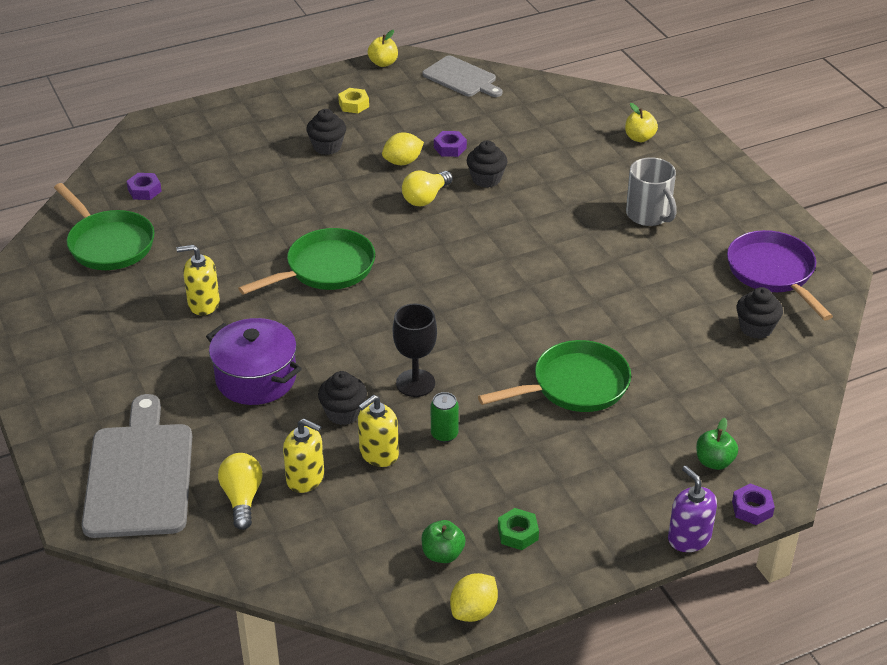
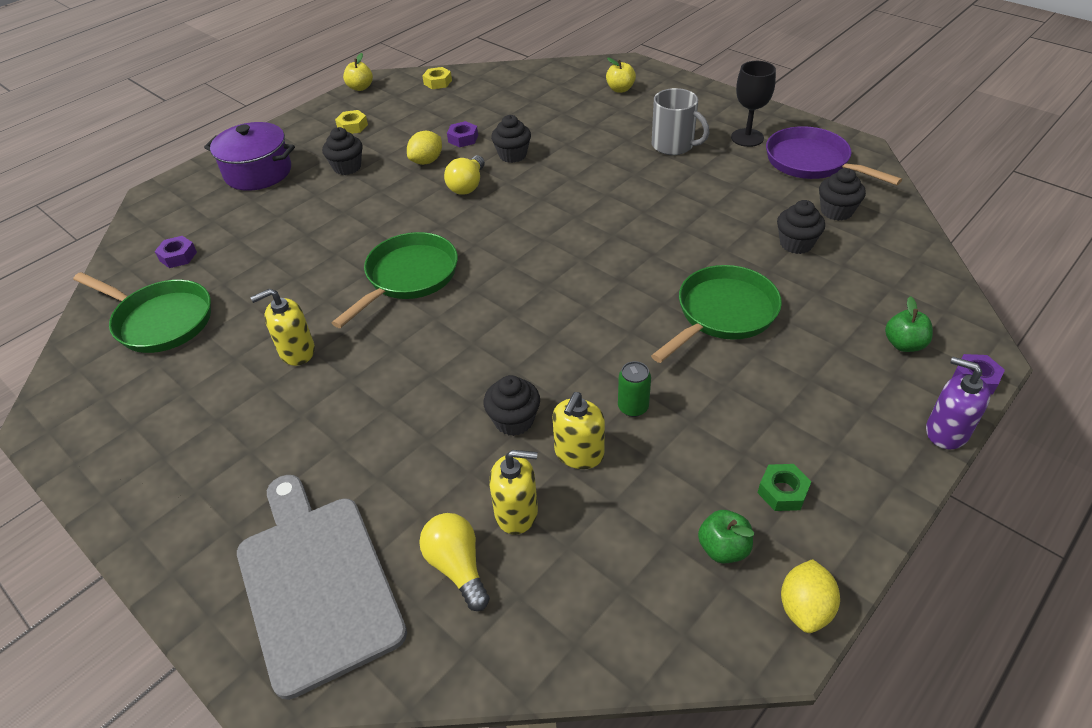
camera: 20 degrees left, 5 degrees up
(256, 378) = (397, 414): purple pot -> purple pot (258, 172)
(415, 383) = (568, 363): black goblet -> black goblet (747, 138)
(461, 78) = (438, 82): grey cutting board -> yellow nut
(691, 346) = (796, 244): none -> black cupcake

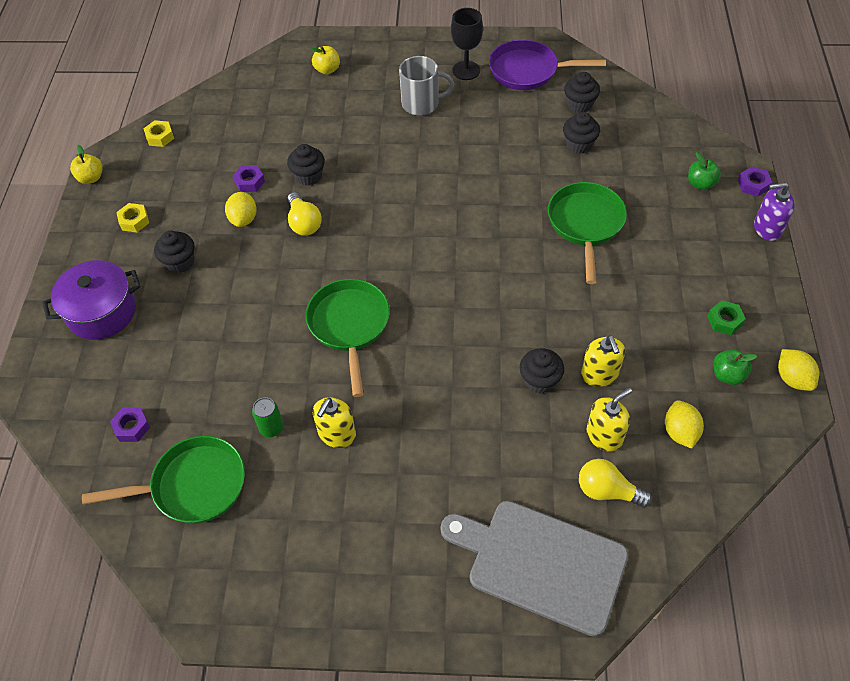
camera: 40 degrees left, 10 degrees up
(600, 567) = (680, 432): none -> yellow lemon
(633, 407) = (598, 323): green can -> green can (271, 428)

